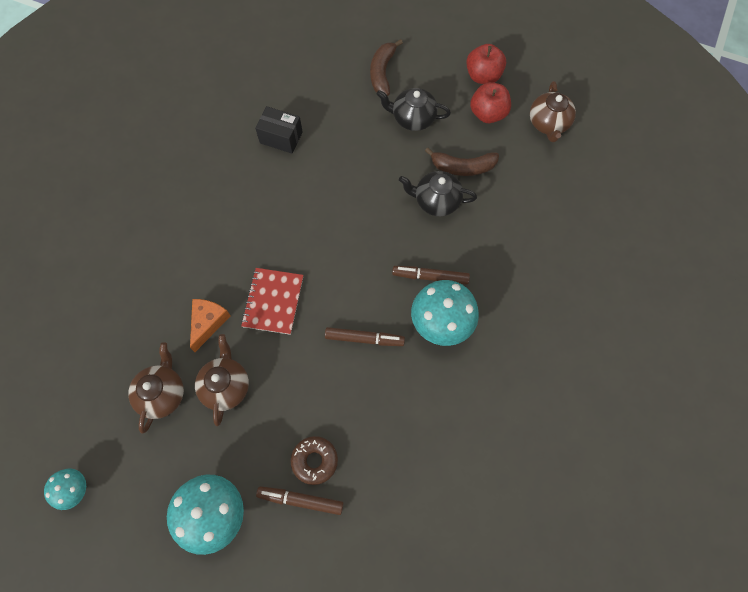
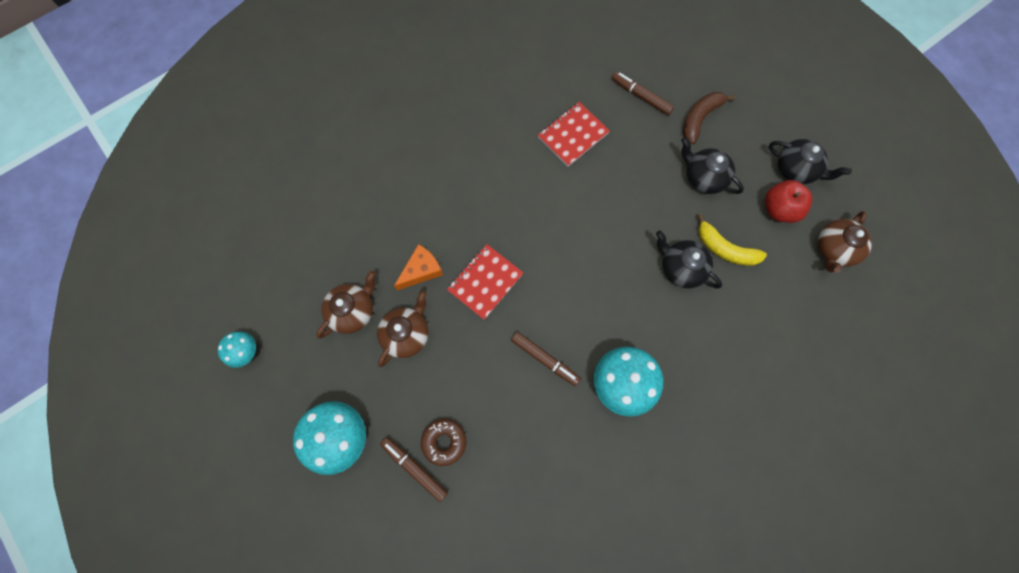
camera: 30 degrees right, 5 degrees up
(281, 137) = (573, 135): black box -> red notebook
(430, 277) = (635, 336): brown marker -> brown marker (641, 96)
(462, 167) = (724, 249): brown banana -> yellow banana
(483, 76) = (796, 169): red apple -> black teapot

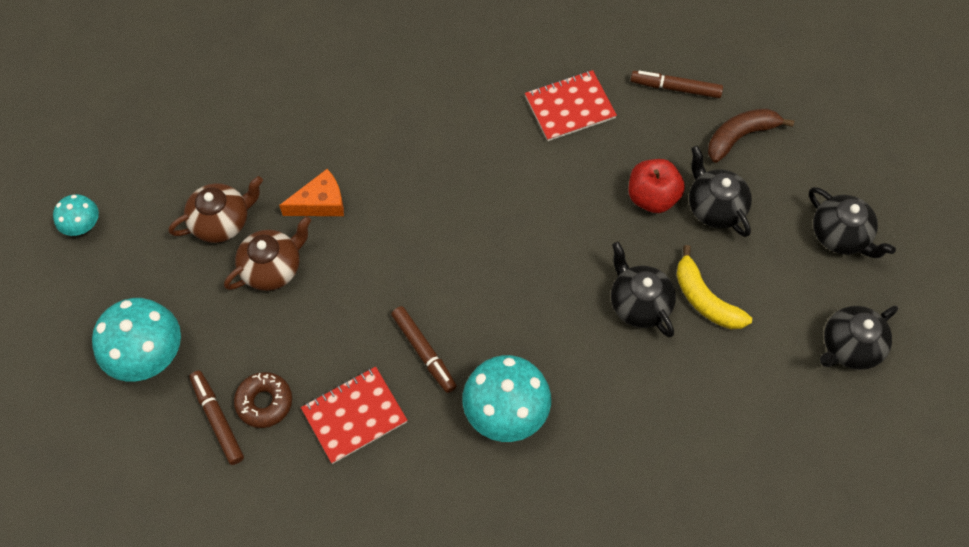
camera: 20 degrees right, 10 degrees down
(485, 282) = (390, 240): red notebook -> red notebook (354, 415)
(641, 96) = (675, 88): brown marker -> brown marker turned 45 degrees counterclockwise
(779, 209) = (797, 275): red apple -> red apple (652, 197)
(834, 249) = (849, 347): brown teapot -> black teapot

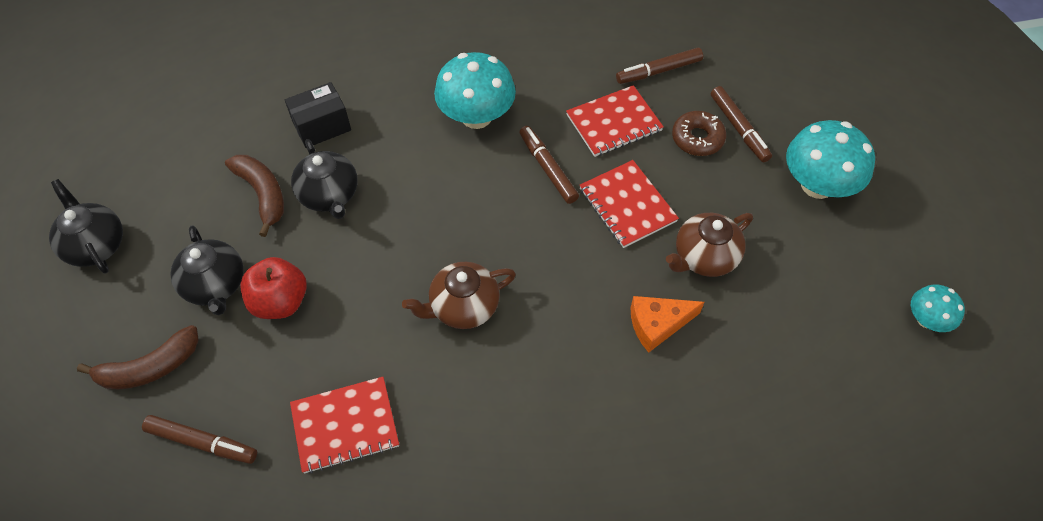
camera: 175 degrees left, 5 degrees down
(222, 222) = (768, 311): brown teapot -> brown teapot (463, 307)
(300, 495) = (658, 71): none -> brown marker
(343, 316) = (627, 205): none -> red notebook
(671, 384) = (322, 126): none -> black box
(705, 299) = (263, 194): yellow banana -> brown banana
(849, 347) = (144, 144): black teapot -> none

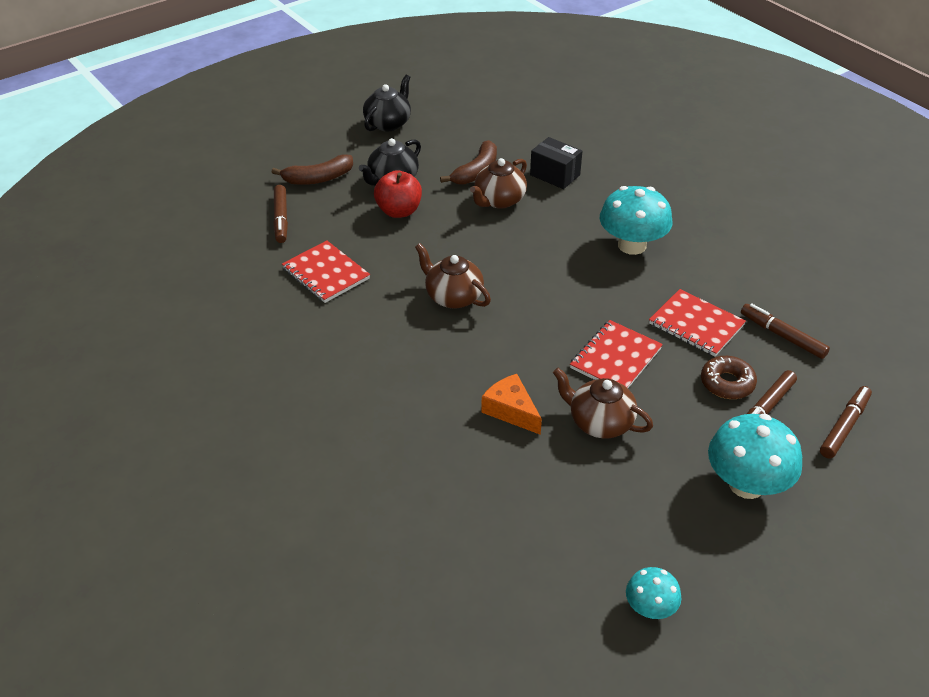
camera: 65 degrees right, 15 degrees down
(150, 367) = (318, 178): brown banana -> brown banana turned 60 degrees counterclockwise
(329, 195) = (499, 200): black teapot -> brown teapot
(548, 168) = (614, 300): brown marker -> brown marker (844, 426)

